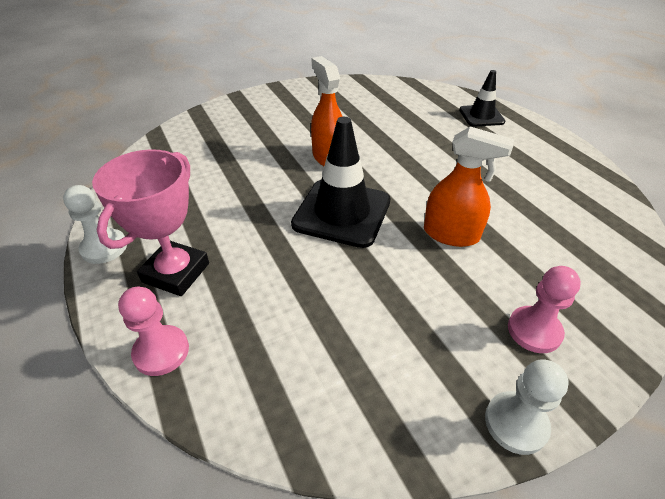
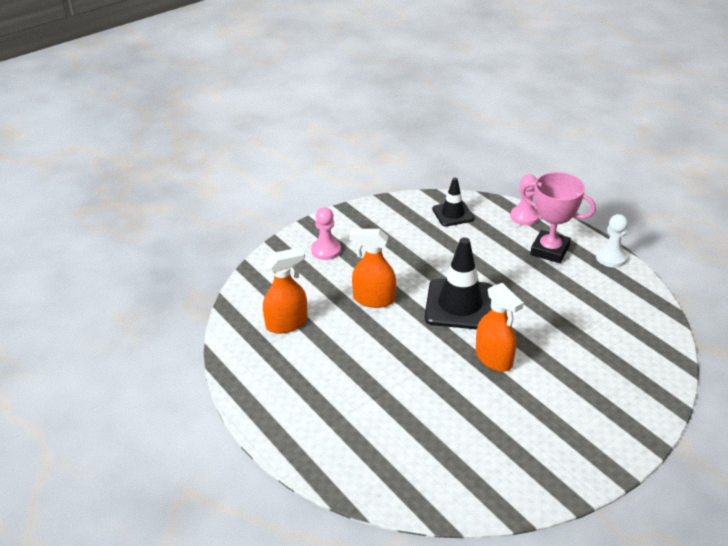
camera: 170 degrees right, 5 degrees down
(176, 272) = (549, 250): pink trophy -> pink trophy turned 75 degrees counterclockwise
(481, 116) = (339, 449): black traffic cone -> black traffic cone (453, 214)
(516, 423) = (343, 215): white pawn -> none
(561, 219) = (287, 323): none -> orange spray bottle

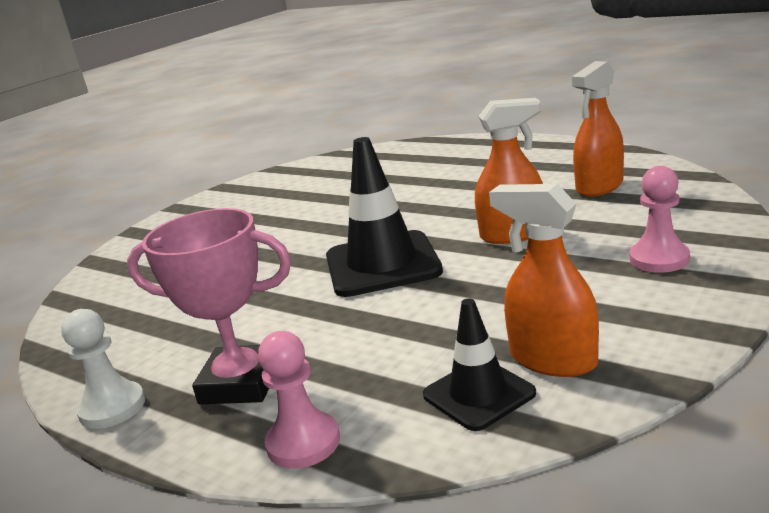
camera: 165 degrees right, 15 degrees down
(494, 358) = (315, 234): orange spray bottle -> orange spray bottle (552, 359)

